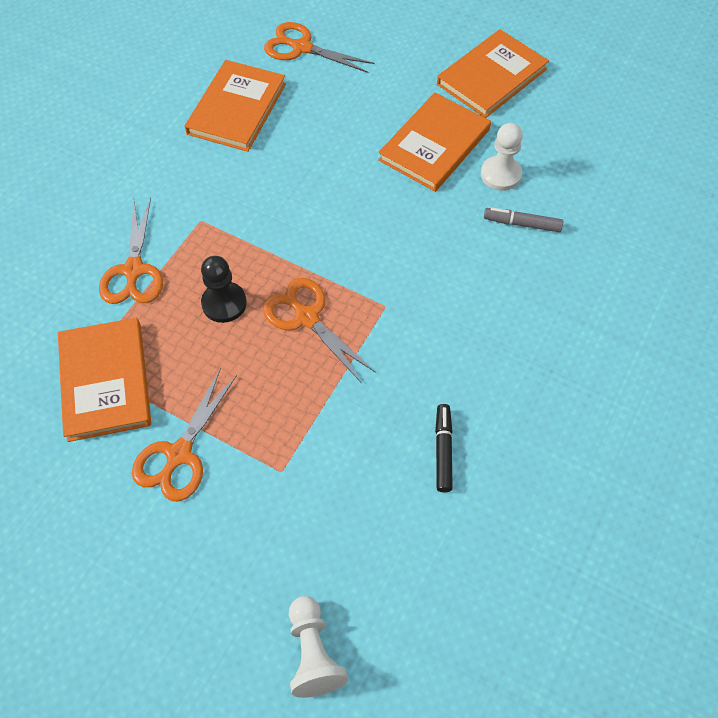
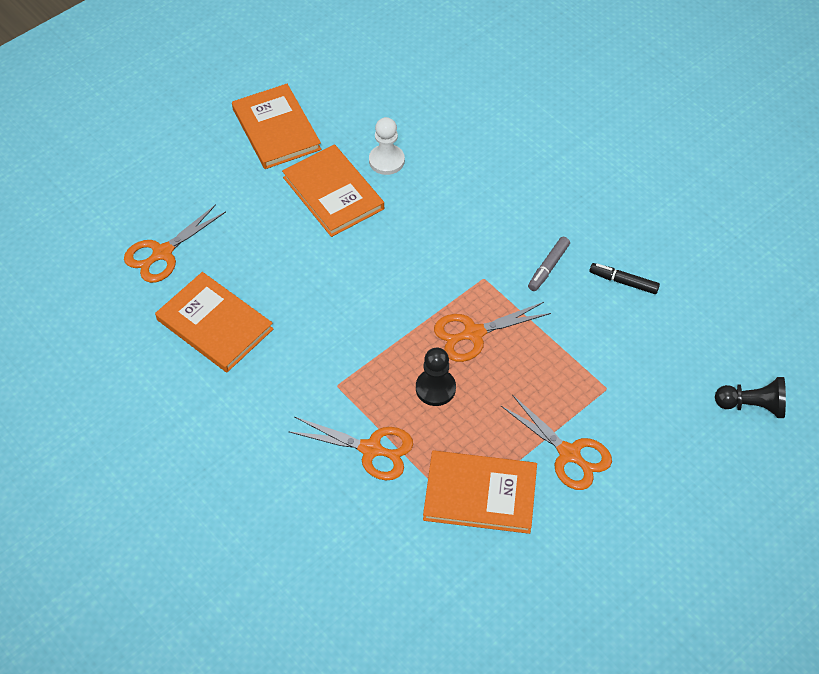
camera: 70 degrees left, 5 degrees down
(313, 652) = (752, 405): white pawn -> black pawn
(522, 224) = (442, 165): grey marker -> grey marker (548, 267)

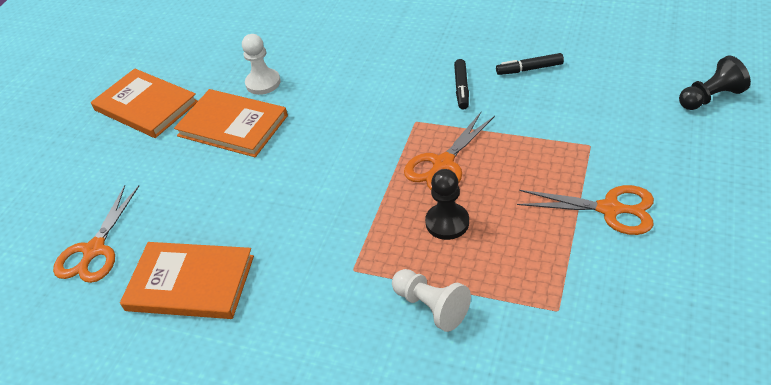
camera: 25 degrees left, 10 degrees down
(371, 449) = (431, 306): orange scissors -> white pawn
(480, 494) = (566, 286): orange book -> none
(548, 267) = (461, 88): grey marker -> black marker

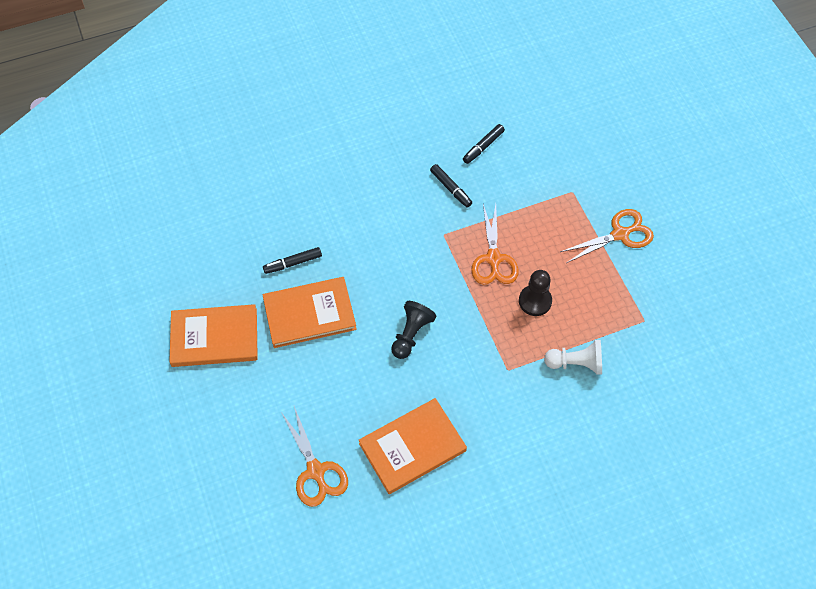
camera: 45 degrees left, 15 degrees up
(263, 83) = (293, 263): white pawn -> black marker
(710, 98) = (615, 114): black pawn -> black pawn (411, 334)

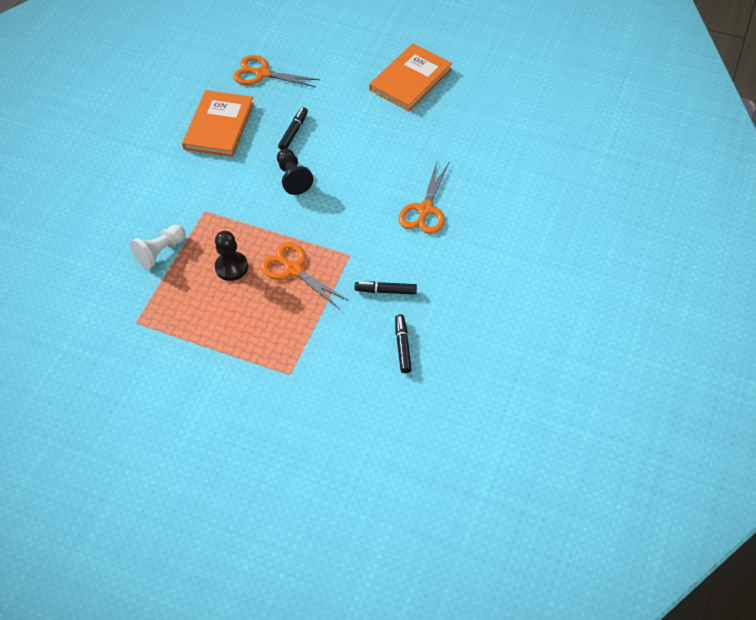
camera: 135 degrees right, 5 degrees down
(293, 263) = (424, 151): black marker -> black marker (293, 132)
(309, 314) = (373, 135): orange book -> none
(620, 234) = (215, 372): orange scissors -> orange scissors (425, 209)

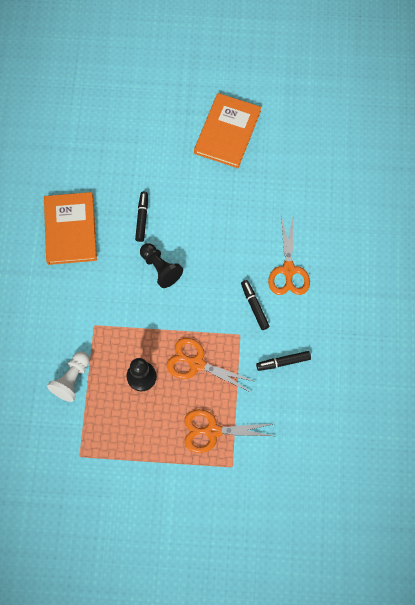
camera: 20 degrees left, 15 degrees up
(262, 74) = (88, 160): orange scissors -> orange scissors (213, 431)
(402, 346) = (316, 412): black marker -> black marker (254, 306)

